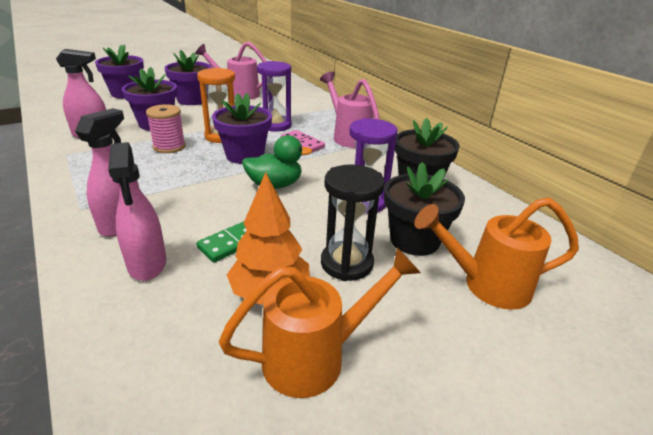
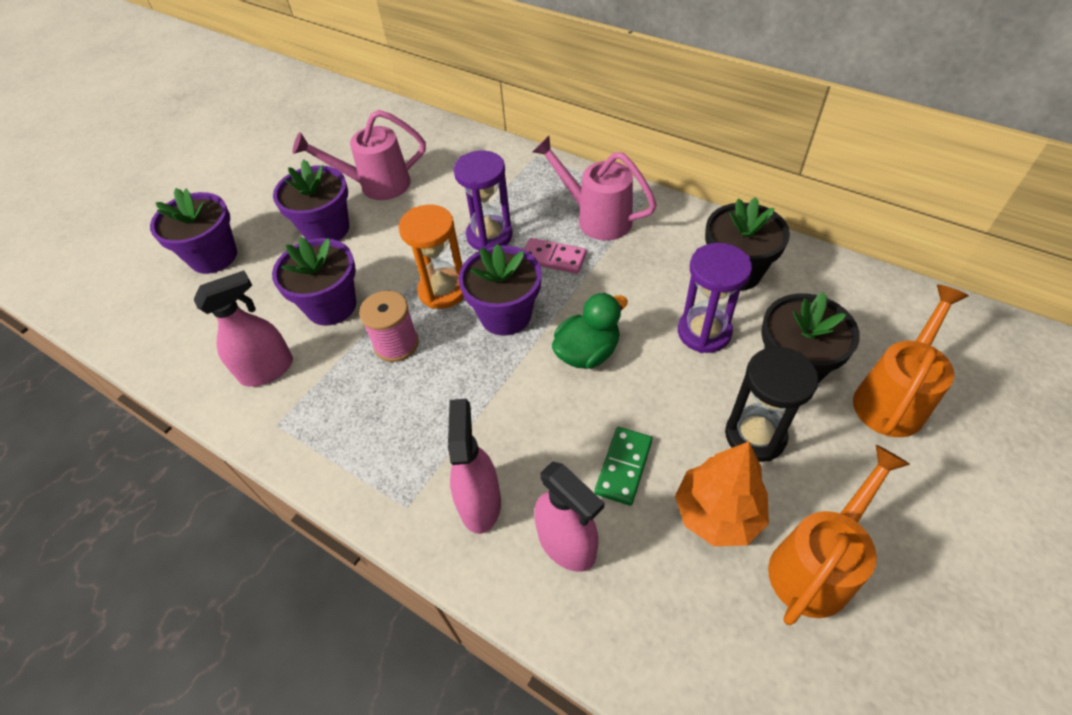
camera: 20 degrees left, 20 degrees up
(486, 285) = (893, 397): orange watering can -> orange watering can turned 150 degrees clockwise

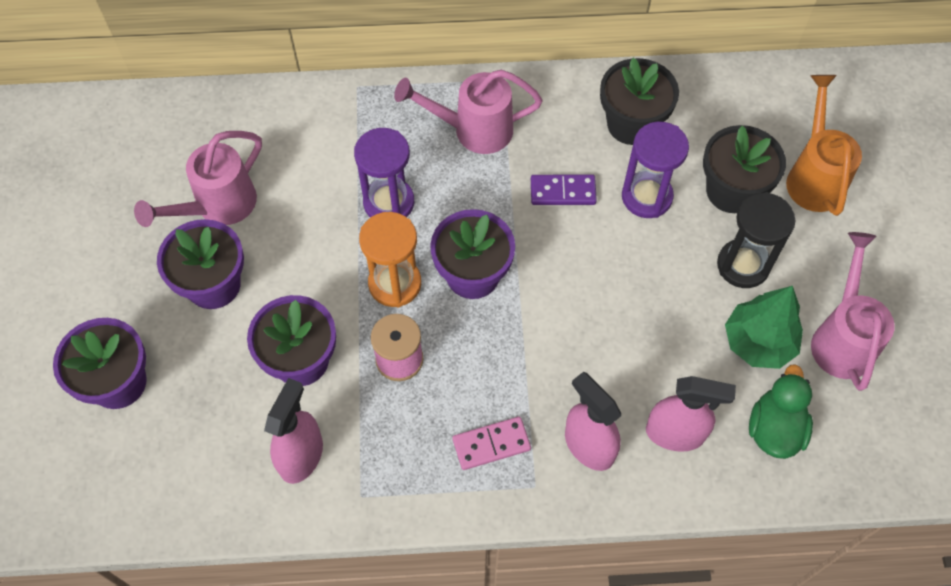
camera: 40 degrees left, 10 degrees up
(553, 258) = (468, 194): pink domino -> pink domino (491, 444)
(587, 352) = (569, 269): green duck -> green duck (774, 429)
(623, 467) = (670, 349): green domino -> none
(632, 292) = (563, 191): none -> purple domino
(717, 514) = (758, 343): orange tree -> green tree
(816, 564) = (842, 337): orange watering can -> pink watering can

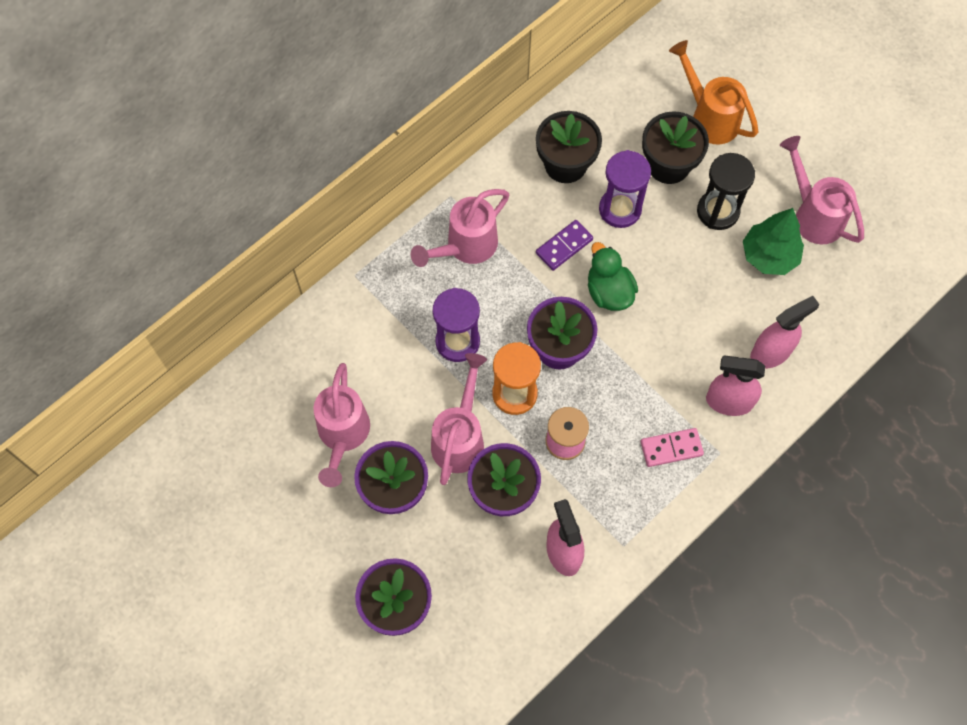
camera: 40 degrees left, 5 degrees up
(311, 284) = (460, 437): none -> pink watering can
(491, 444) = (671, 448): pink domino -> pink domino turned 45 degrees clockwise
(774, 429) = (823, 304): green duck -> green duck (609, 292)

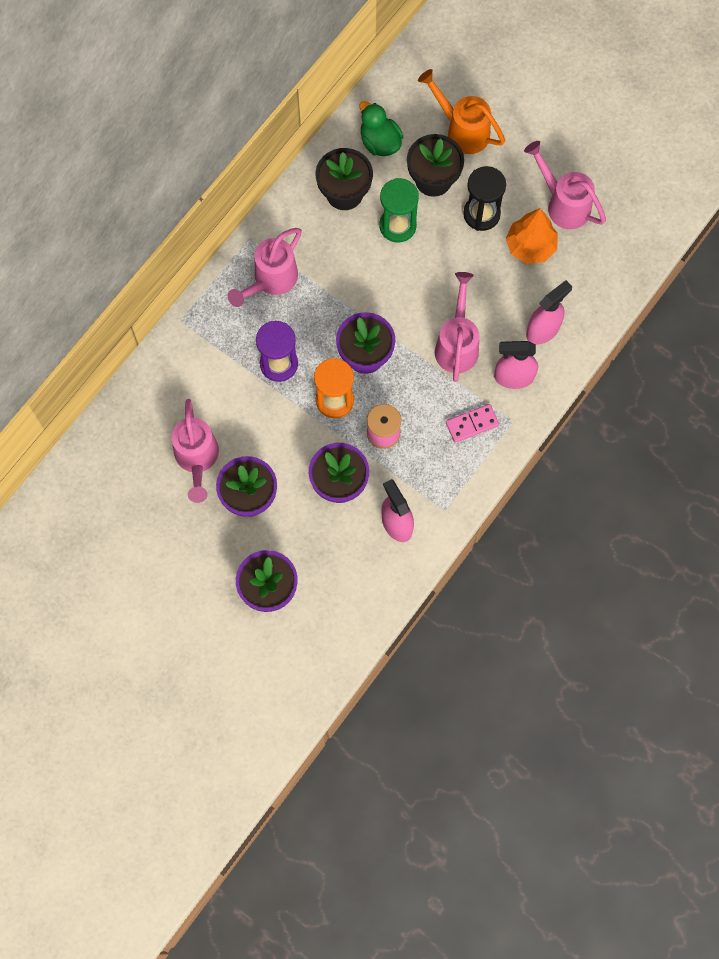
camera: 10 degrees left, 5 degrees up
(460, 437) = (295, 444): pink watering can -> pink watering can (457, 344)
(564, 246) = (355, 266): purple domino -> none
(609, 292) = (399, 300): green duck -> green duck (380, 142)
(620, 209) = (397, 226): purple hourglass -> green hourglass
(769, 256) = (530, 246): green tree -> orange tree

